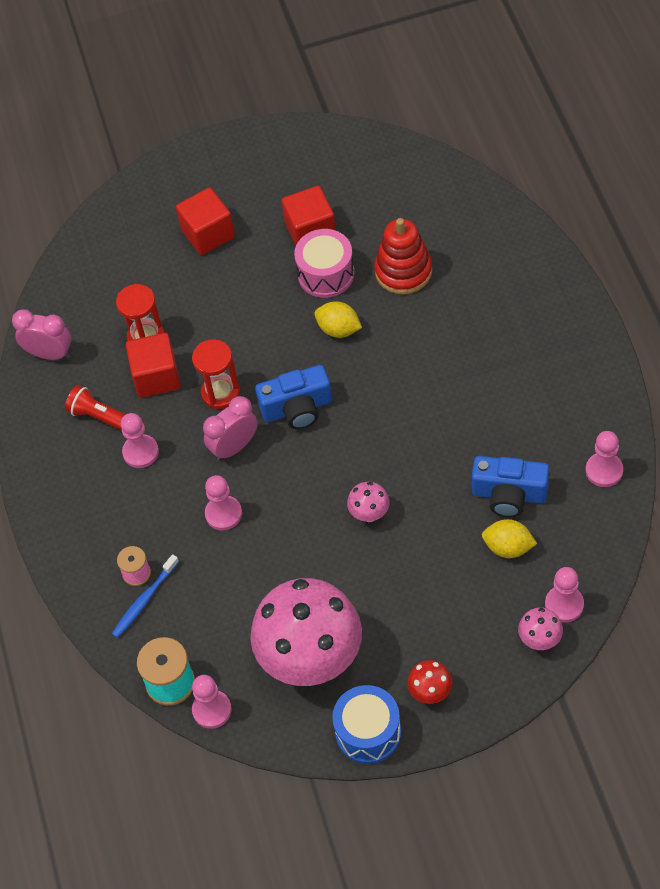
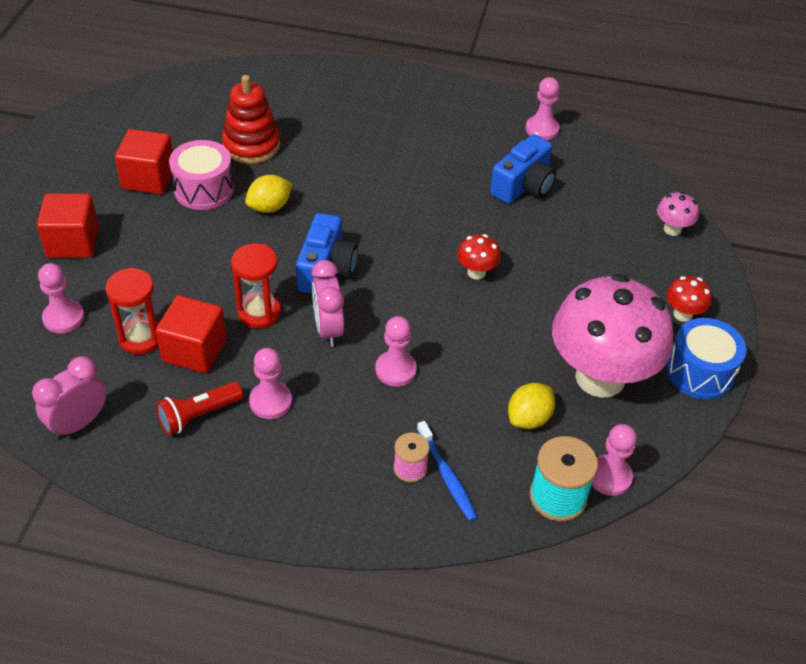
camera: 70 degrees left, 10 degrees down
(369, 514) = (476, 272): pink mushroom -> red mushroom
(508, 547) = (573, 208): yellow lemon -> yellow lemon (529, 418)
(564, 604) = (648, 202): pink pawn -> pink pawn (63, 318)

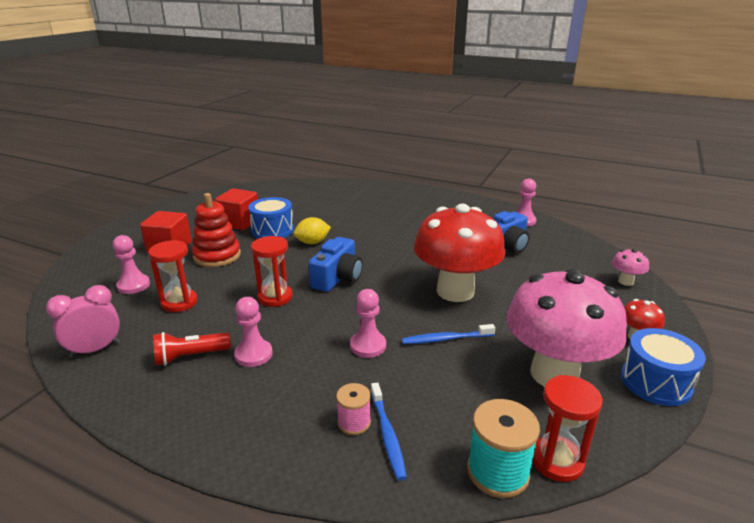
camera: 15 degrees right, 20 degrees down
(194, 350) = (213, 314): red cube -> none
(204, 189) = (272, 230): pink drum -> blue drum
(251, 145) = (315, 213): red stacking toy -> red stacking toy (217, 256)
(328, 329) = (323, 313): pink clock -> none
(476, 272) = (455, 291): red mushroom -> red mushroom, size x2.48
(479, 347) = (446, 339): none -> blue toothbrush
(529, 418) = (479, 397): yellow lemon -> none
(609, 476) = (557, 461): pink pawn -> red hourglass

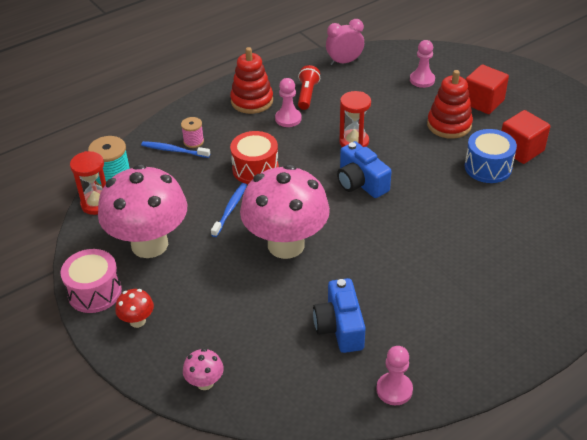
camera: 120 degrees right, 15 degrees up
(95, 349) = (344, 62): pink clock -> pink clock turned 105 degrees counterclockwise
(179, 302) = (380, 97): red hourglass -> none
(224, 403) = (252, 101): none -> red stacking toy
(312, 242) = (442, 186): yellow lemon -> none
(368, 346) = (255, 169): pink pawn -> red drum
(455, 291) = (286, 245): red mushroom -> pink mushroom
(655, 382) = (94, 292): blue drum -> pink drum

